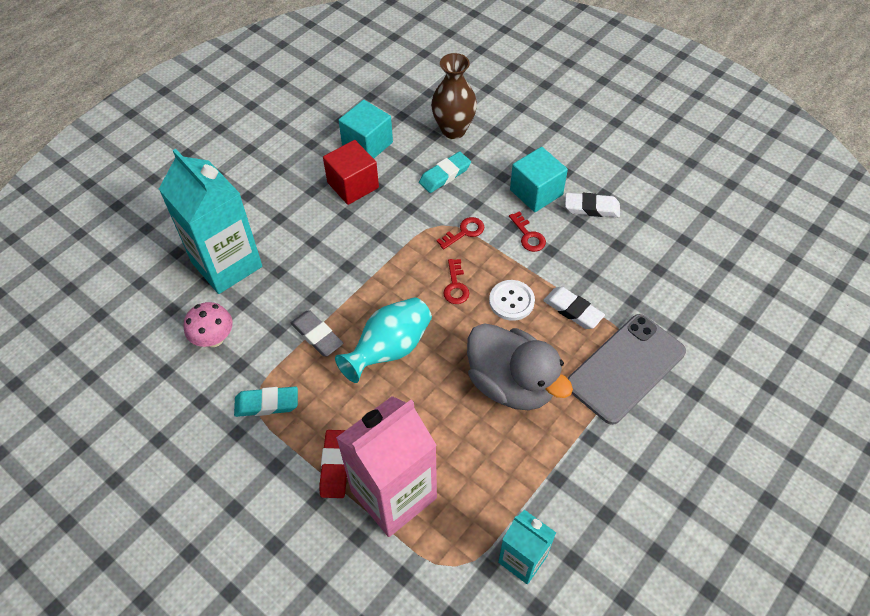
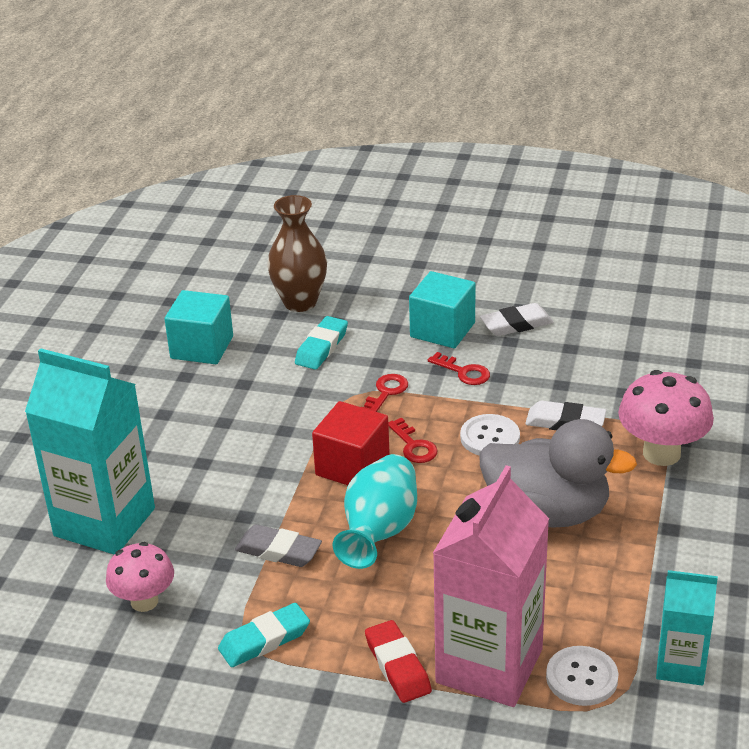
camera: 25 degrees left, 20 degrees down
(353, 185) = (213, 392): red cube -> red cube (352, 466)
(448, 535) = (581, 677): none -> white button
(625, 368) = (661, 453): grey phone -> pink mushroom

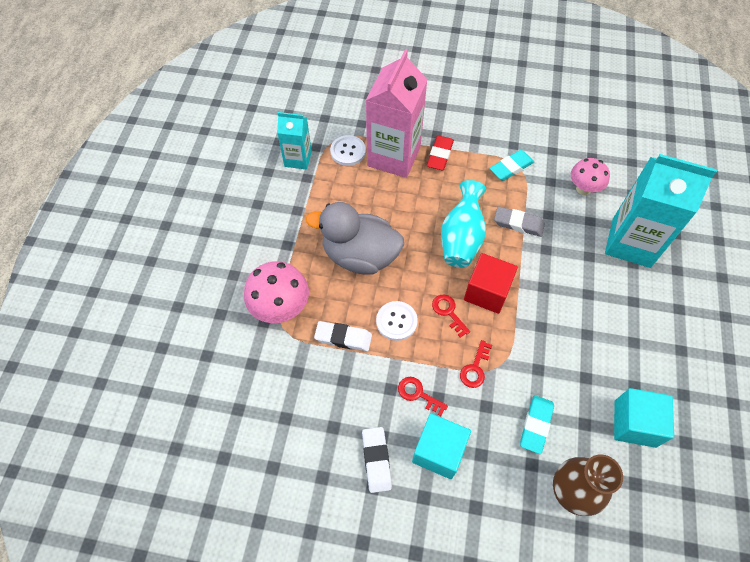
camera: 175 degrees right, 25 degrees up
(397, 666) = (440, 155): red eraser -> red eraser turned 45 degrees clockwise
(516, 324) = (376, 460): white eraser -> white eraser turned 75 degrees counterclockwise

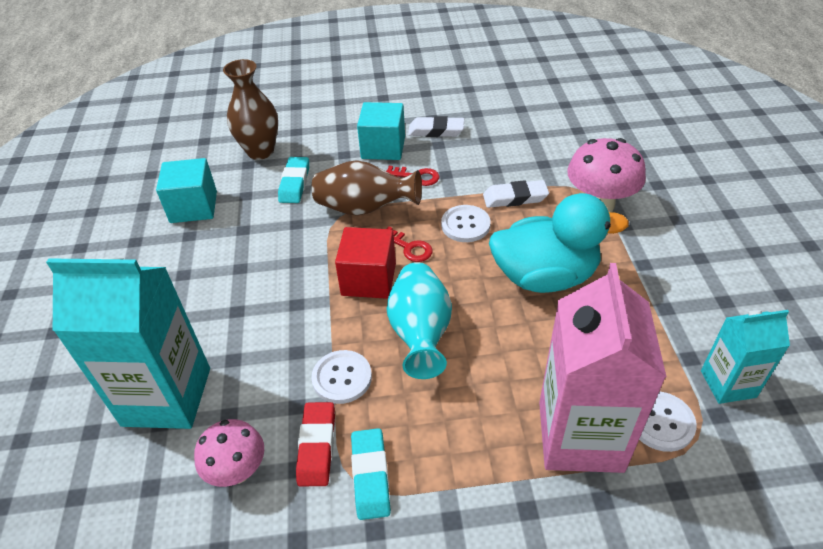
camera: 165 degrees right, 15 degrees down
(360, 256) = (545, 276): grey duck -> turquoise duck
(376, 460) = (436, 131): white eraser -> white eraser turned 60 degrees counterclockwise
(440, 155) = (503, 463): red eraser -> red eraser (317, 446)
(475, 368) = (365, 208): red key -> brown vase
(511, 167) = (370, 476): turquoise eraser -> turquoise eraser turned 45 degrees counterclockwise
(518, 223) = (342, 378): grey eraser -> white button

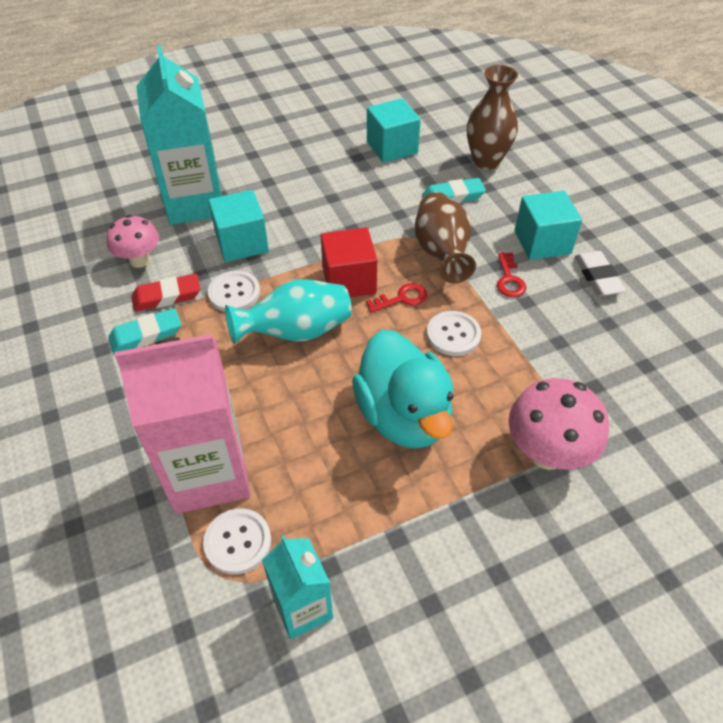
camera: 70 degrees right, 5 degrees up
(265, 359) = (242, 243): none -> turquoise cube
(409, 247) = (401, 298): red key -> red key turned 135 degrees counterclockwise
(515, 198) = (517, 369): white eraser -> none

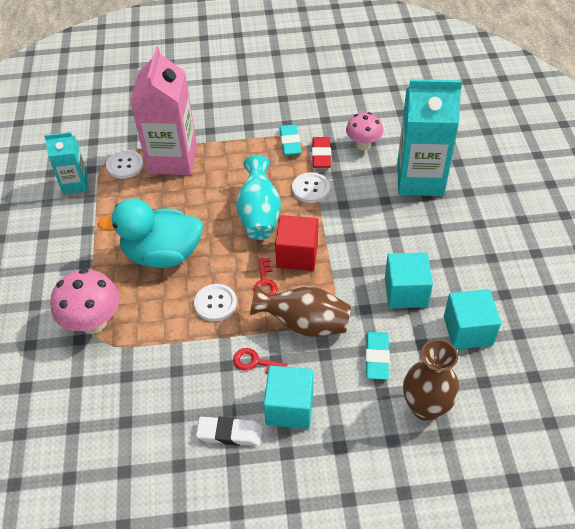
camera: 110 degrees right, 0 degrees up
(242, 243) = (363, 200): turquoise cube -> turquoise cube (406, 292)

